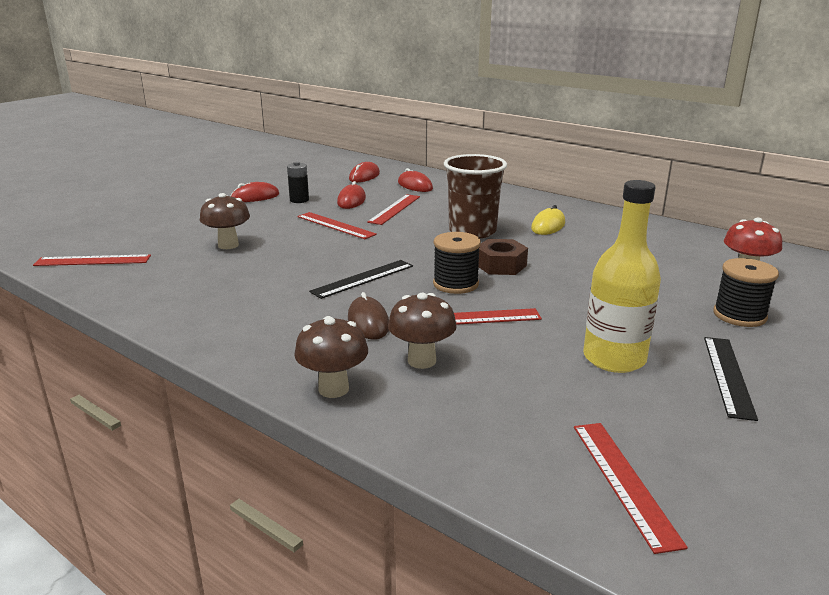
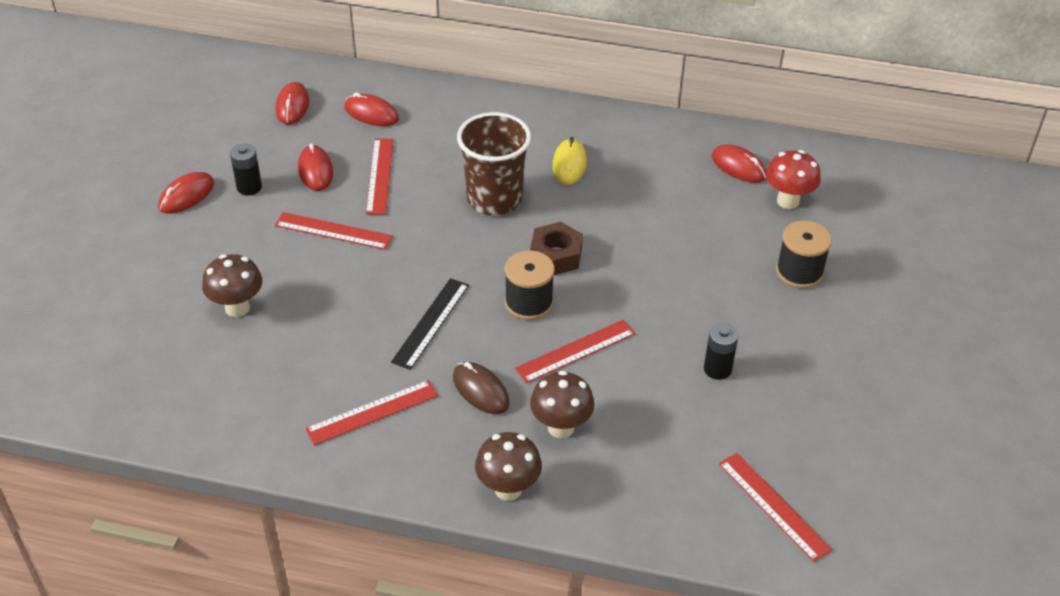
camera: 25 degrees left, 20 degrees up
(92, 261) = (102, 386): red ruler -> red ruler (372, 412)
(614, 358) = (717, 369): yellow bottle -> black battery
(703, 249) = (738, 167): none -> red mouse
(728, 376) = (811, 361): black ruler -> none

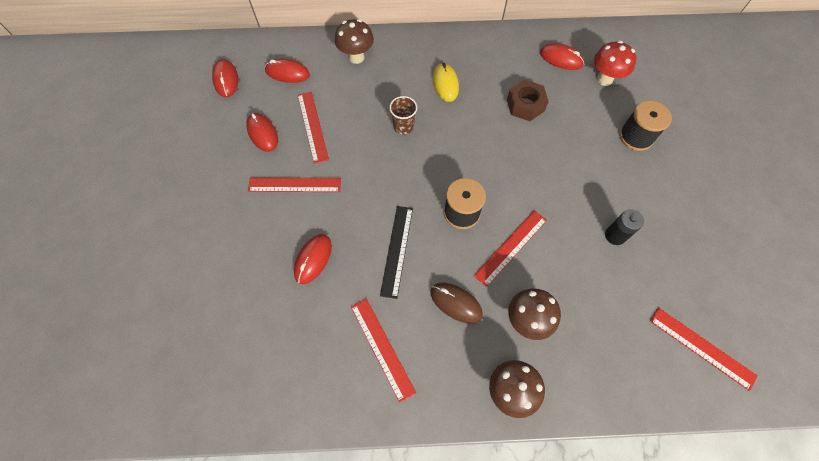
camera: 15 degrees left, 20 degrees up
(186, 196) = (169, 180): red mouse -> red mouse (313, 259)
(237, 308) = (243, 276): brown mushroom -> brown mushroom (356, 57)
(249, 187) = (216, 161): black battery -> none
(372, 412) = (382, 348): red ruler -> red ruler turned 75 degrees counterclockwise
(494, 199) = (403, 126): brown cup -> brown cup, size x0.50
(556, 256) = (465, 165): brown nut -> brown nut (525, 105)

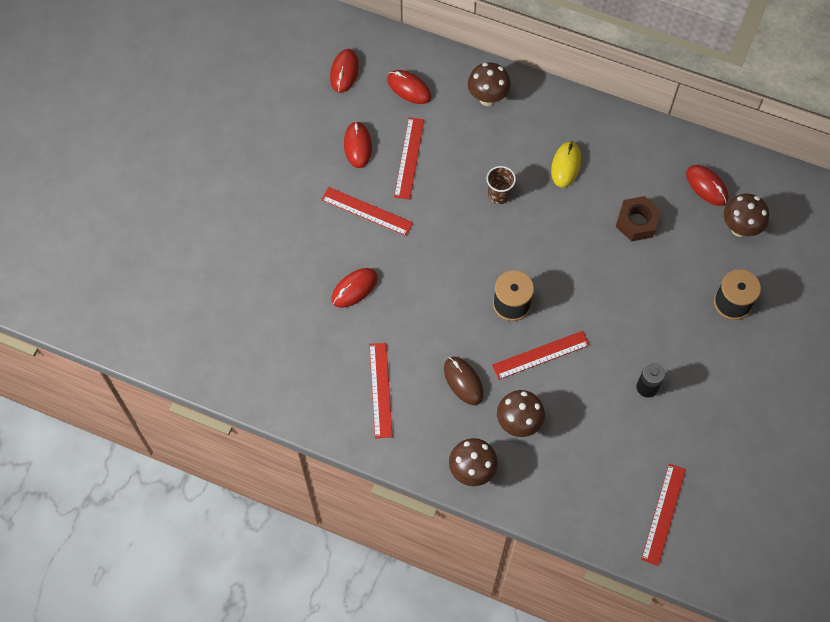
camera: 25 degrees right, 0 degrees up
(396, 250) = (433, 313): black ruler -> none
(604, 79) = (740, 228): red mushroom -> brown mushroom
(702, 347) = (664, 514): red ruler -> red ruler turned 45 degrees clockwise

